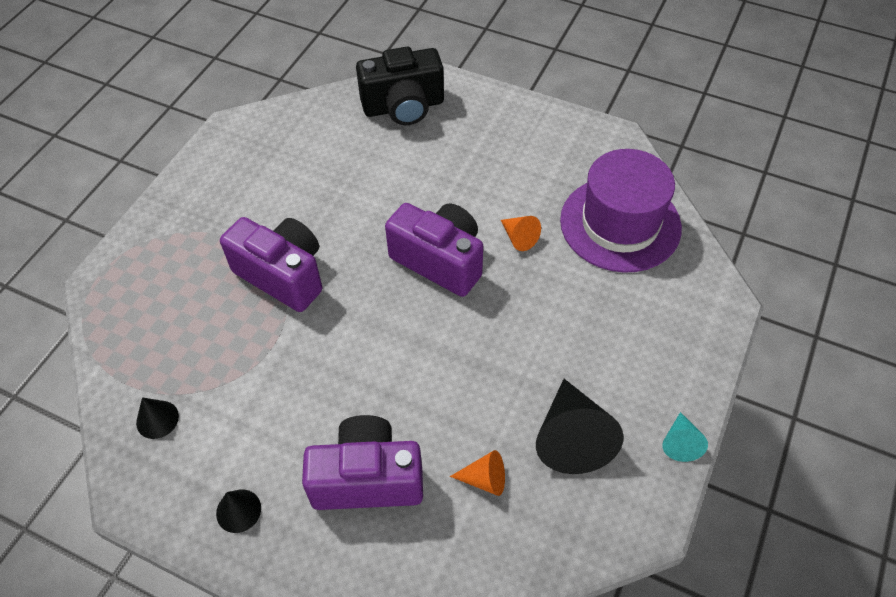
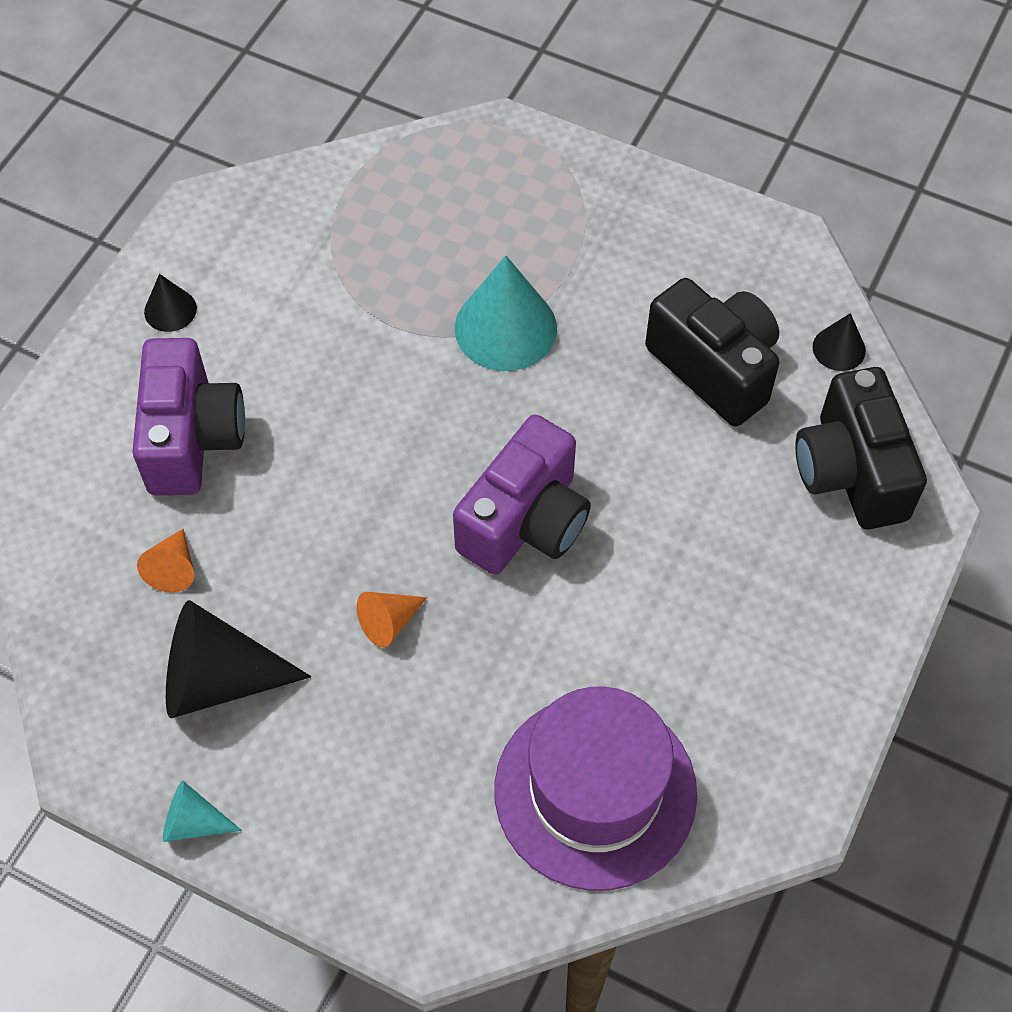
camera: 90 degrees right, 5 degrees up
(157, 419) = (297, 218): black cone -> black cone (839, 348)
(283, 275) = (505, 328): purple camera -> turquoise cone
(326, 165) = (714, 368): none -> black camera
(519, 238) = (567, 633): orange cone -> orange cone (389, 622)

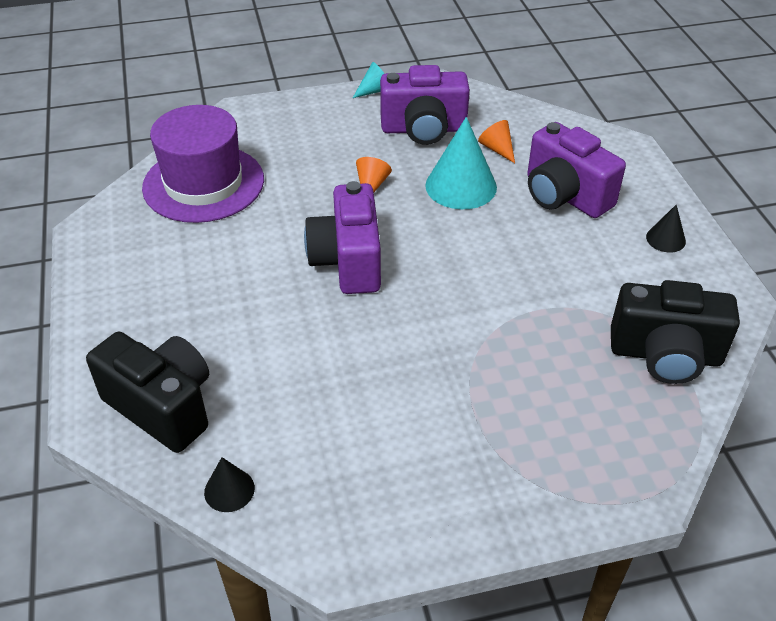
camera: 140 degrees right, 15 degrees down
(219, 679) = (423, 129): black cone -> purple camera
(505, 328) = (474, 351): turquoise cone -> turquoise cone (461, 186)
(714, 368) = (311, 415): black camera -> black camera (665, 355)

